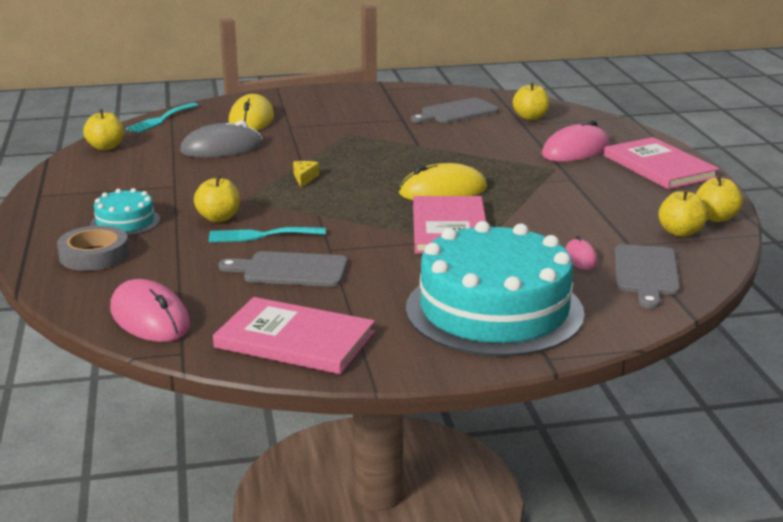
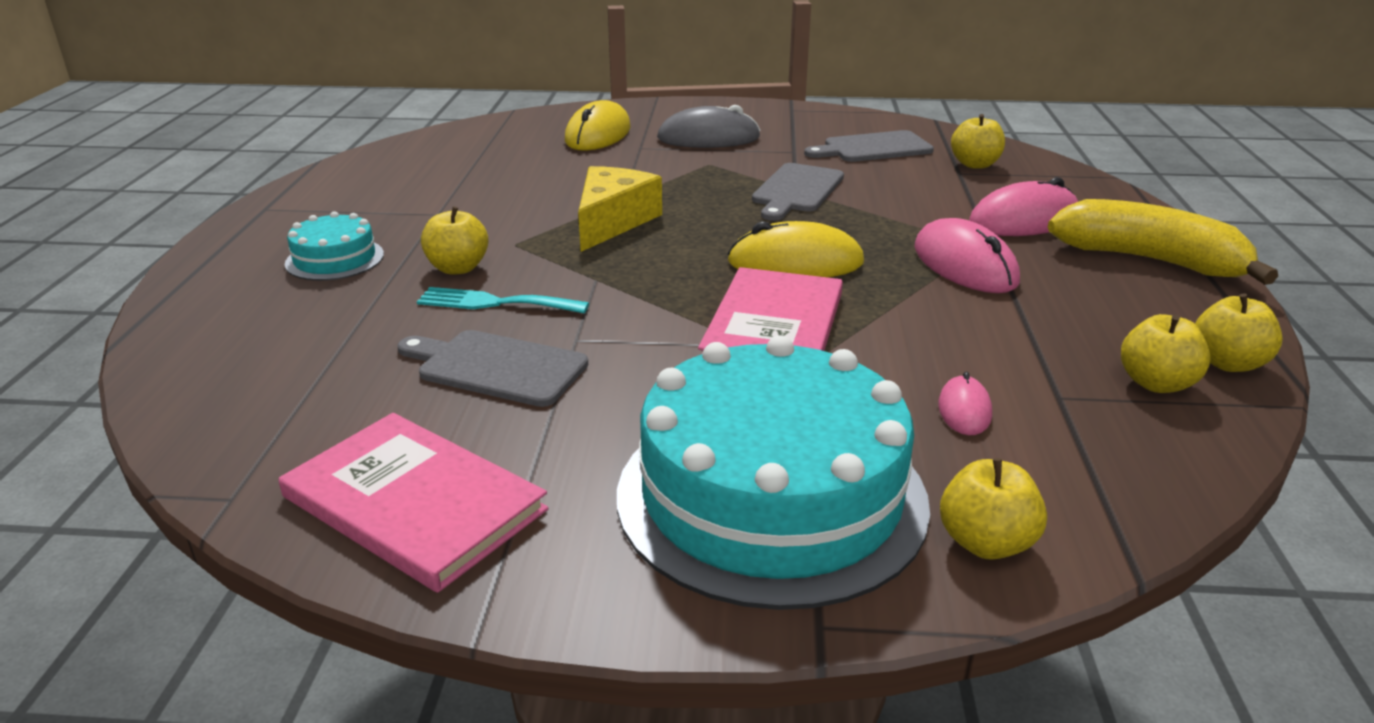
camera: 15 degrees right, 5 degrees up
(94, 255) = (254, 305): grey tape -> none
(106, 147) = (397, 153): yellow apple -> yellow apple (985, 543)
(150, 318) = (238, 423): pink mouse -> pink mouse (965, 265)
(161, 119) = (489, 124): turquoise fork -> none
(221, 148) = (534, 168): grey mouse -> grey mouse (708, 138)
(304, 178) = (612, 221): yellow cheese -> yellow cheese, size x2.17
(646, 273) = (1072, 459): grey cutting board -> grey cutting board (796, 190)
(659, 167) = (1149, 260): pink book -> yellow banana

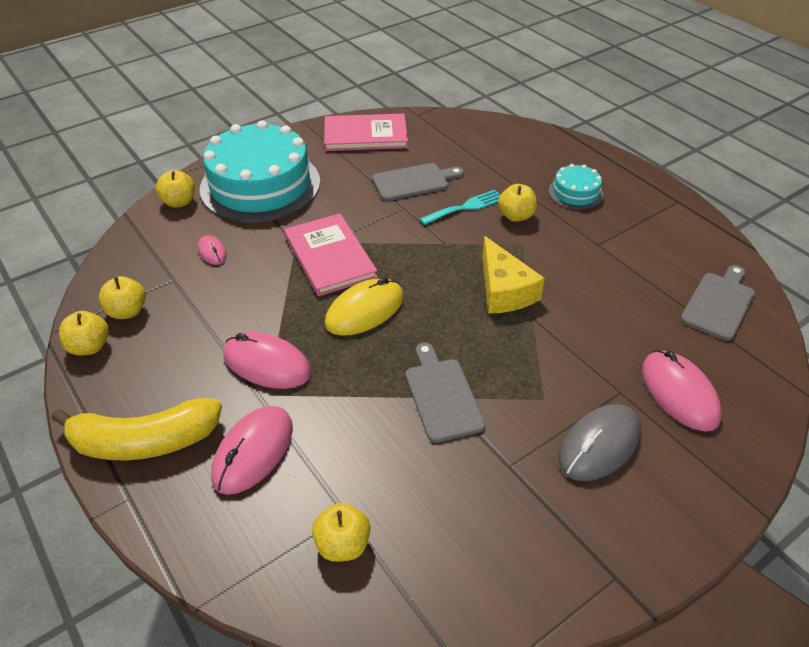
camera: 140 degrees right, 15 degrees up
(598, 134) = (679, 393): yellow mouse -> pink mouse
(873, 148) = (454, 521): grey cutting board -> grey cutting board (719, 303)

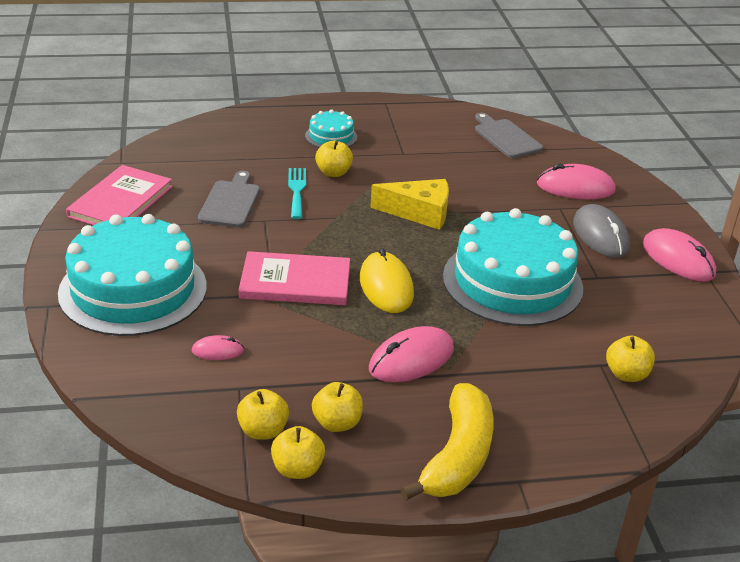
camera: 65 degrees left, 10 degrees down
(179, 202) = (102, 352): yellow apple -> yellow apple (337, 423)
(253, 451) = (510, 394): pink mouse -> pink mouse (678, 259)
(442, 395) = (512, 282): grey cutting board -> turquoise cake

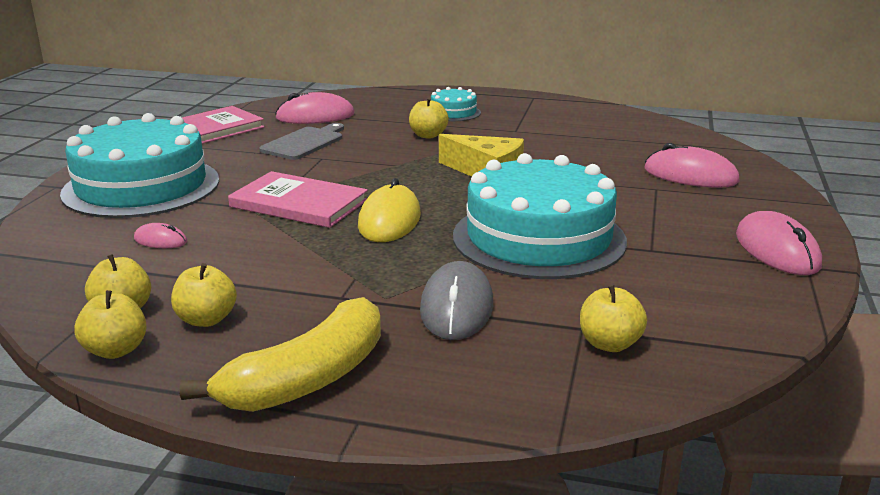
camera: 25 degrees right, 10 degrees down
(297, 190) = (377, 143): turquoise fork -> none
(411, 359) = (351, 282): pink mouse -> pink mouse (315, 116)
(505, 137) = (641, 131): grey cutting board -> none
(600, 235) = (688, 216): grey mouse -> grey mouse (457, 307)

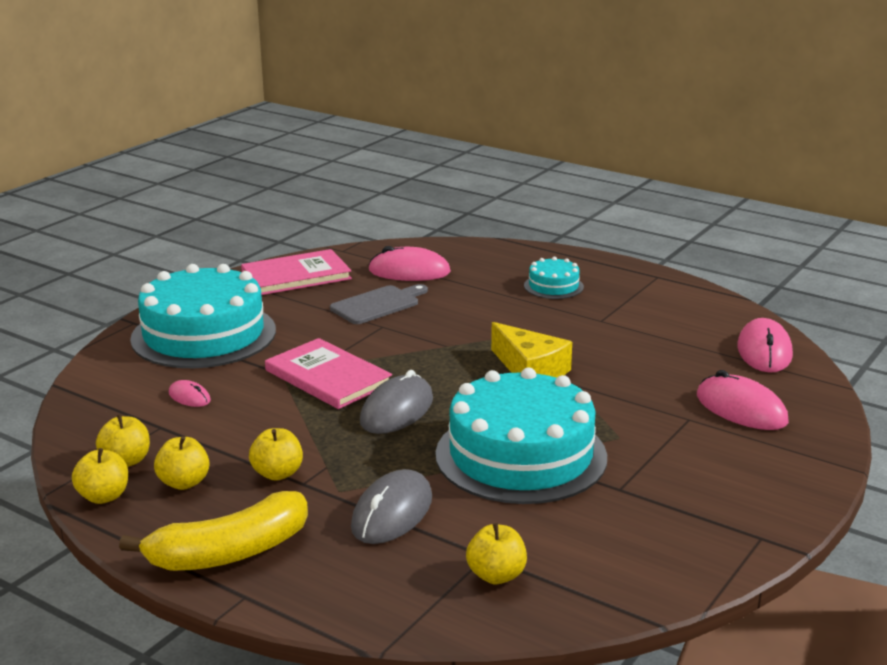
camera: 20 degrees right, 0 degrees up
(389, 220) = (397, 410): yellow mouse -> grey mouse
(428, 135) = (505, 313): yellow apple -> yellow apple (277, 473)
(777, 250) = (747, 513): pink mouse -> pink mouse (764, 351)

